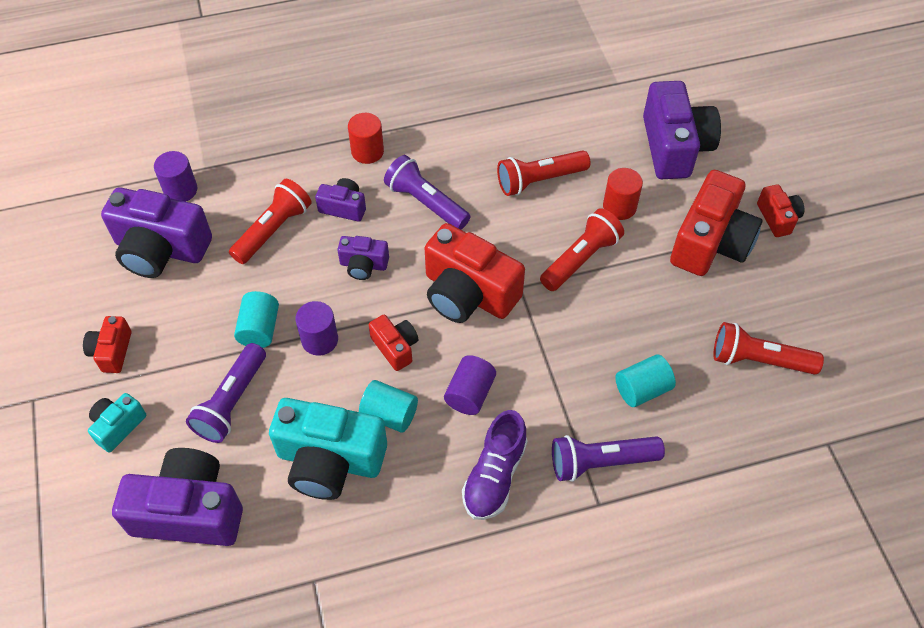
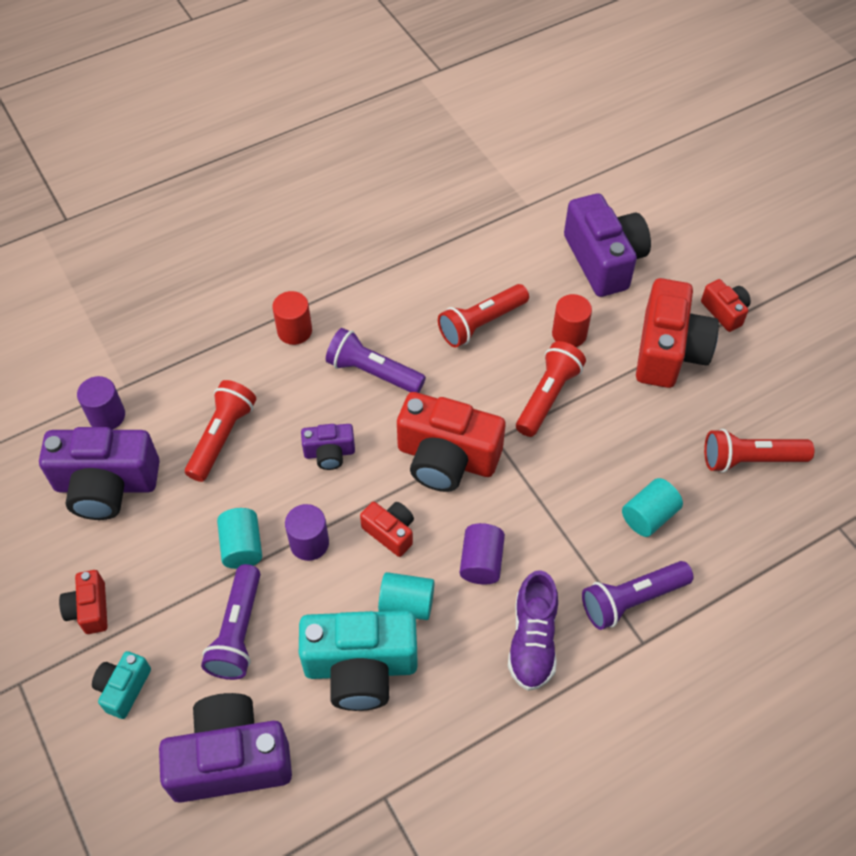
camera: 15 degrees left, 0 degrees up
(343, 207) = (288, 396): purple camera -> none

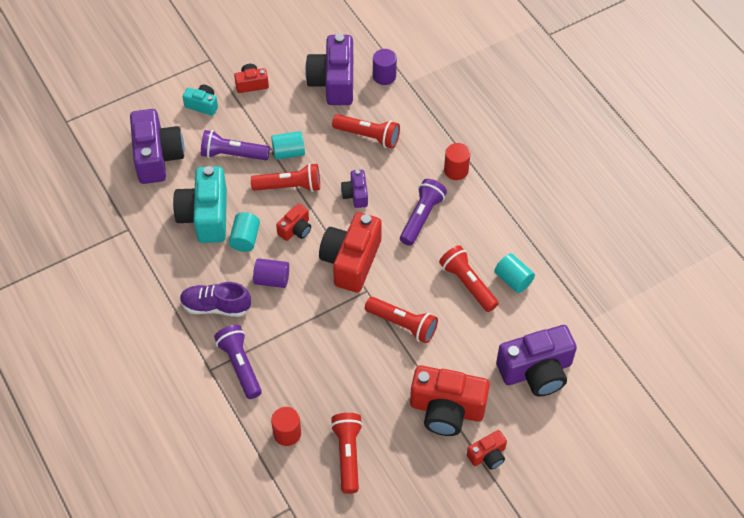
camera: 90 degrees right, 0 degrees up
(309, 543) = (289, 186): purple cylinder -> red flashlight
(569, 334) = (460, 341): red cylinder -> red cylinder (287, 433)
(649, 516) = (302, 382): turquoise cylinder -> turquoise cylinder (513, 279)

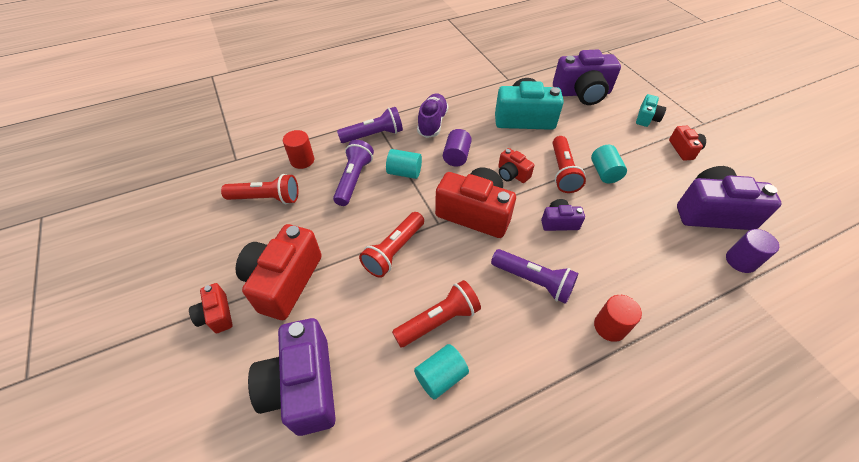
camera: 95 degrees right, 5 degrees down
(233, 154) = (594, 135): purple flashlight -> purple flashlight (354, 179)
(245, 239) = (500, 141): turquoise cylinder -> turquoise cylinder (404, 172)
(368, 136) = (642, 238): red flashlight -> none

